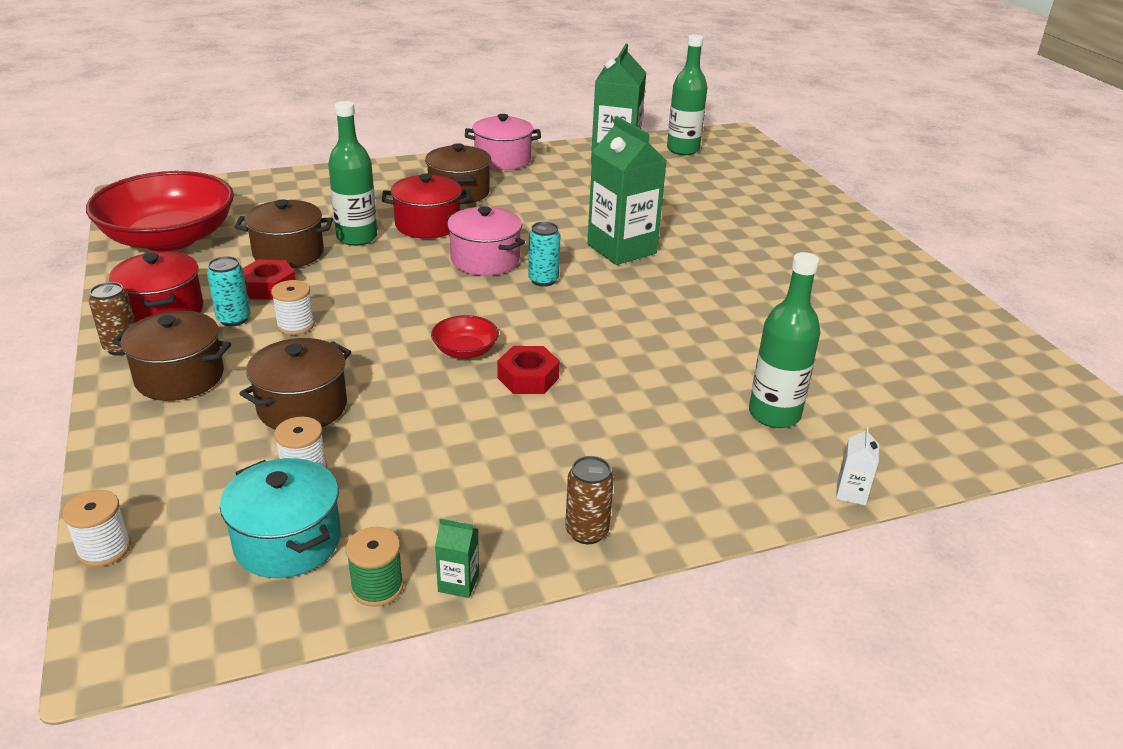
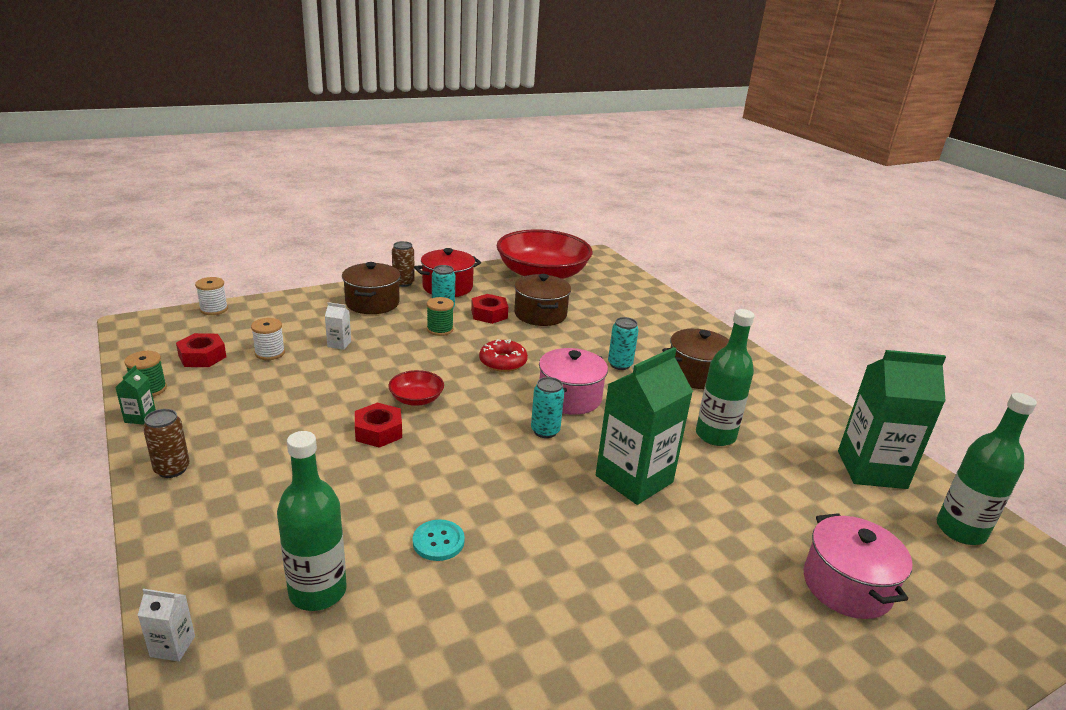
camera: 80 degrees right, 5 degrees down
(288, 541) = (202, 356): turquoise pot -> red nut
(295, 325) = (440, 329): white spool -> green spool
(302, 407) = (339, 344): brown pot -> white carton
(357, 237) = (579, 337): green bottle -> green bottle (715, 435)
(398, 289) = (503, 362): none -> red donut
(427, 225) = (620, 364): red pot -> turquoise can
(502, 160) = (791, 393): pink pot -> pink pot (847, 586)
(706, 349) = (438, 541): none -> turquoise button

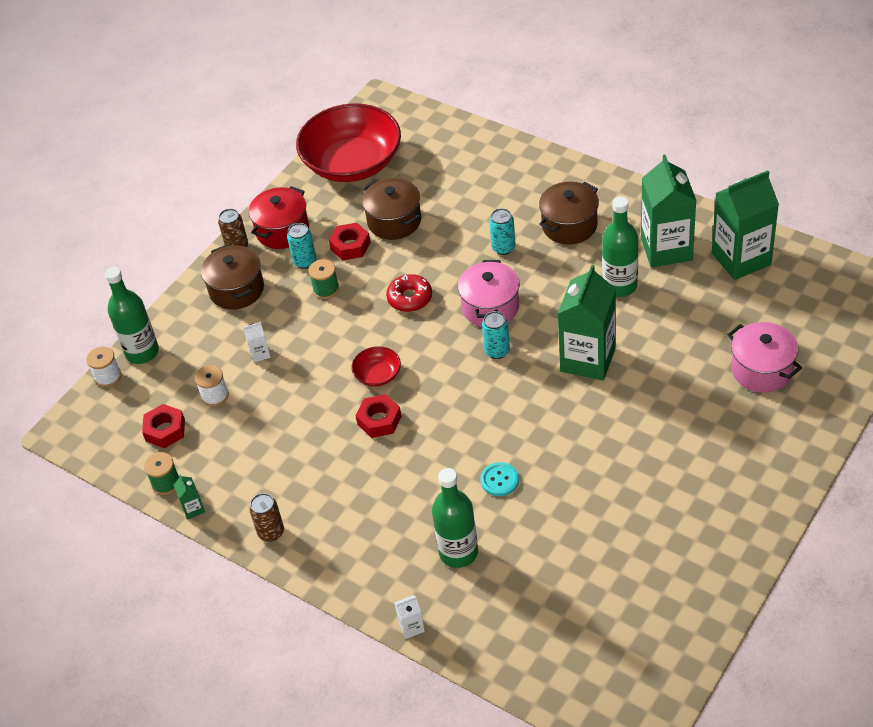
camera: 20 degrees left, 20 degrees up
(787, 428) = (666, 249): none -> green carton
(960, 530) = (815, 284): green bottle -> green bottle (142, 352)

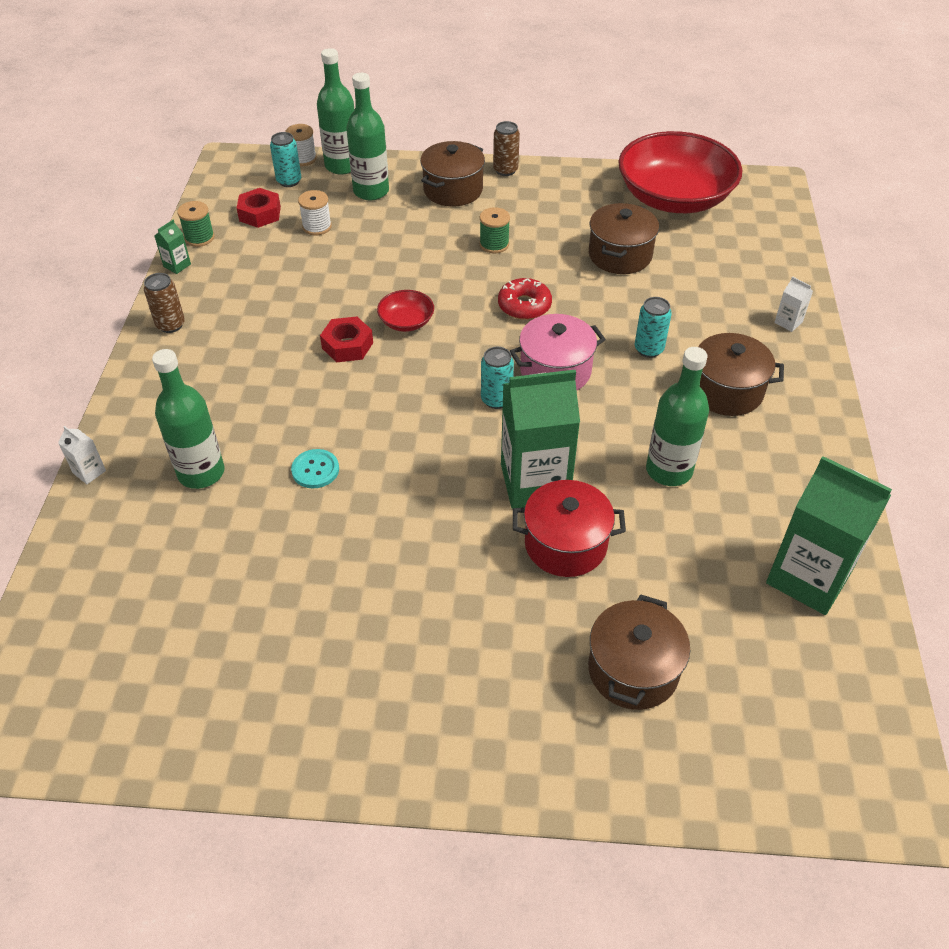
camera: 55 degrees right, 0 degrees up
(195, 344) = (371, 191): none -> green bottle
(260, 354) = (384, 234): white carton -> white carton (788, 322)
(282, 230) = (548, 188): red pot -> red pot (565, 544)
(305, 262) = (519, 217): turquoise can -> turquoise can (289, 181)
(350, 246) = (563, 238): red nut -> none
(666, 249) = (762, 493): green carton -> none
(762, 370) = (633, 670): pink pot -> brown pot

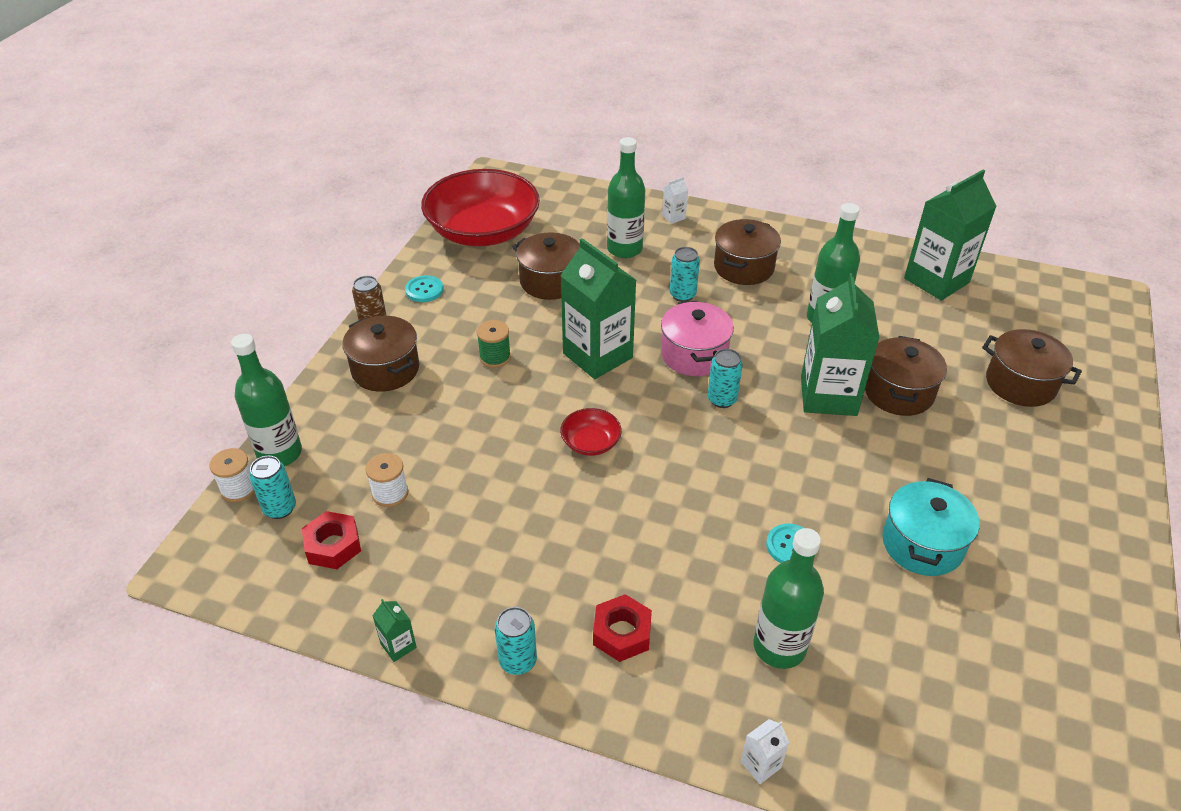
camera: 75 degrees left, 5 degrees down
(170, 325) = (518, 661): brown can -> turquoise can
(199, 238) = (350, 616): green spool -> none
(339, 572) = (922, 544): none -> turquoise pot
(347, 345) = (612, 495): red nut -> red nut (622, 633)
(371, 191) = (348, 435): green bottle -> green bottle (624, 249)
(524, 305) = (597, 355): red donut -> green carton
(565, 185) = (424, 290): none -> turquoise button
(565, 544) = (898, 392): red pot -> brown pot

